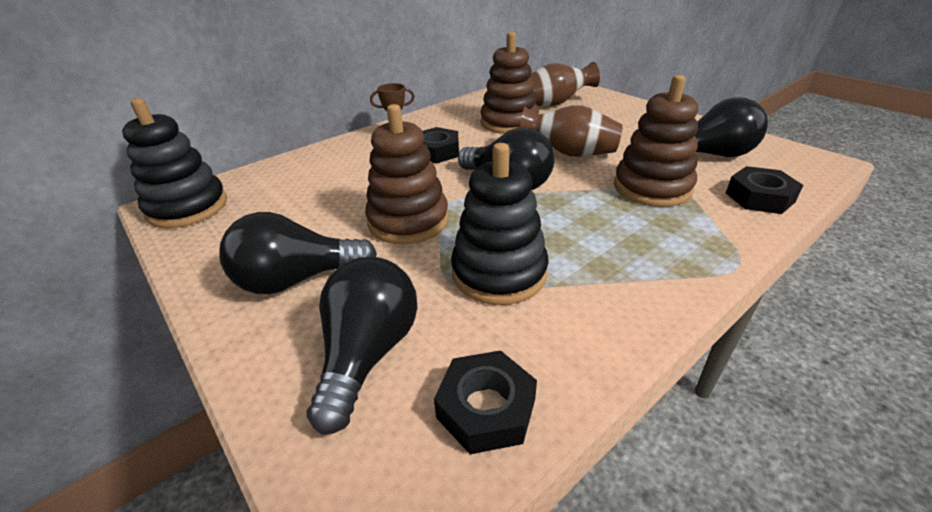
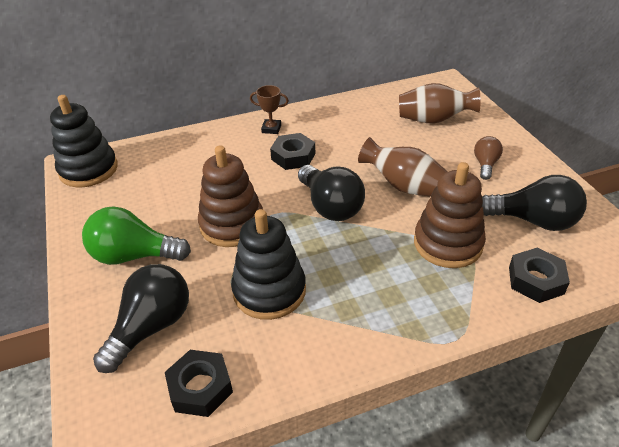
camera: 20 degrees right, 5 degrees up
(297, 279) = (134, 256): black light bulb -> green light bulb
(509, 123) = (375, 136): brown stacking toy -> none
(629, 125) = (485, 164): none -> brown light bulb

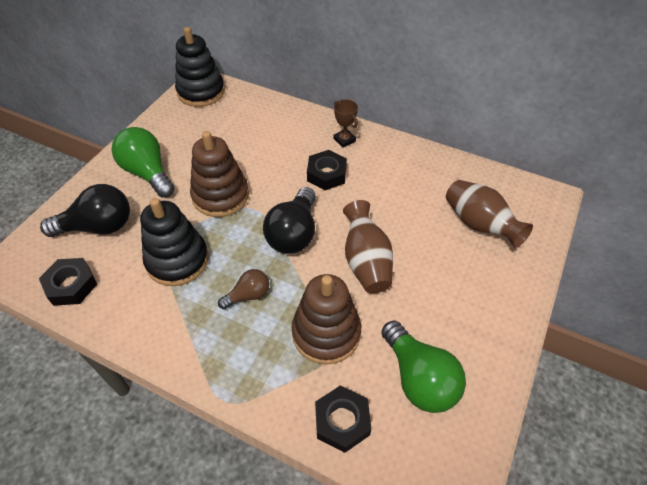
camera: 45 degrees right, 10 degrees up
(485, 164) = (458, 298): brown light bulb -> brown light bulb (248, 295)
(533, 221) = (419, 378): black light bulb -> green light bulb

